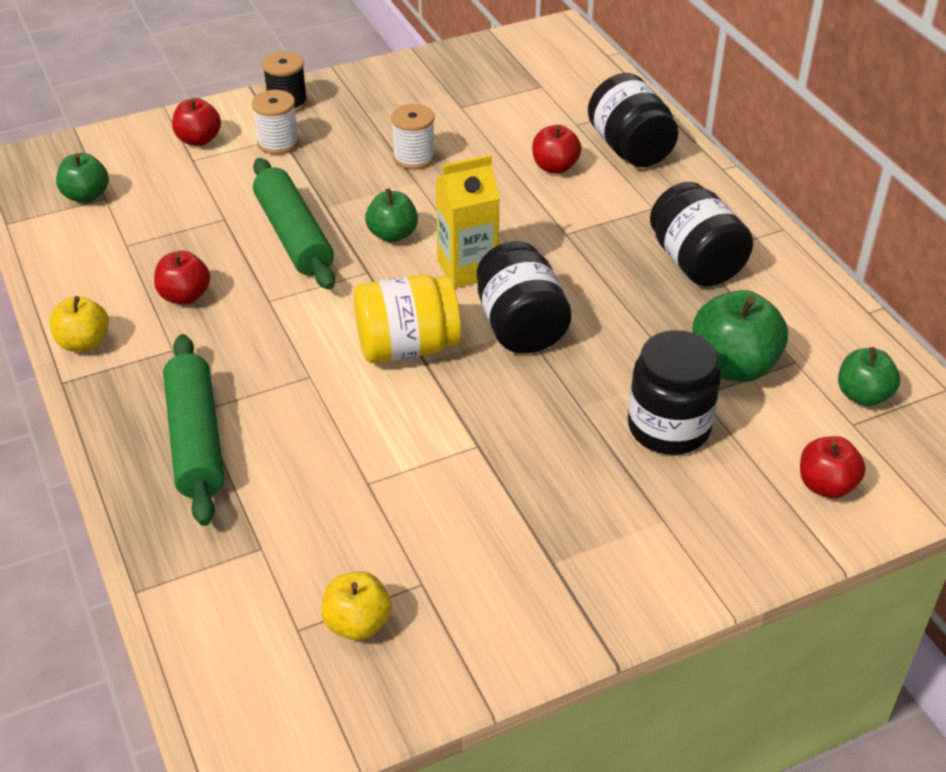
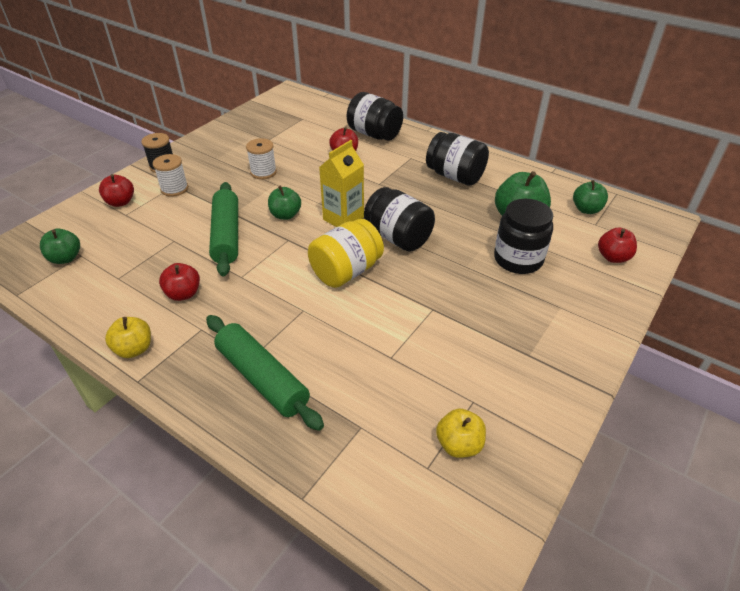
camera: 30 degrees left, 0 degrees up
(294, 236) = (227, 235): green rolling pin -> green rolling pin turned 45 degrees clockwise

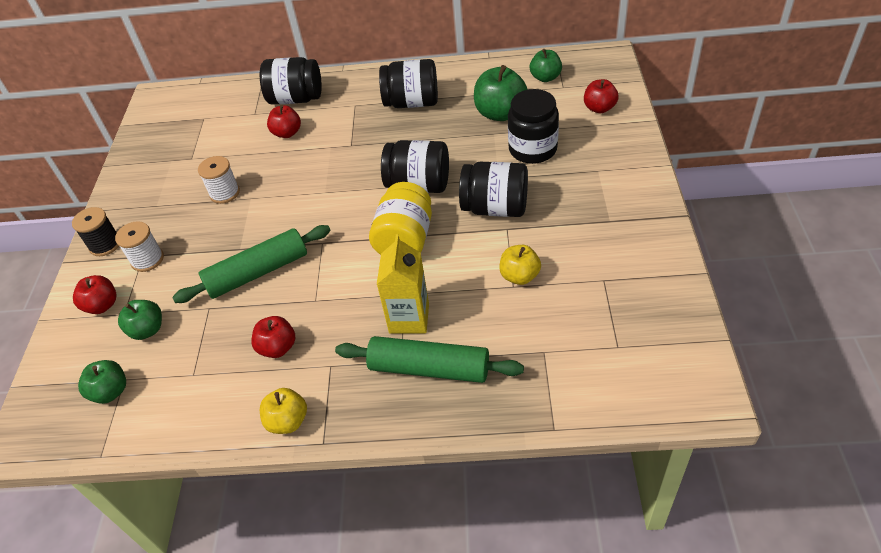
camera: 30 degrees left, 5 degrees up
(227, 235) = (258, 272): green rolling pin -> green rolling pin turned 75 degrees counterclockwise
(285, 215) = (294, 222): green apple -> green apple (147, 330)
(343, 218) = (352, 195): yellow carton -> yellow carton (409, 318)
(439, 287) = (495, 208): none -> black jar
(459, 444) = (623, 316): yellow apple -> yellow apple (519, 276)

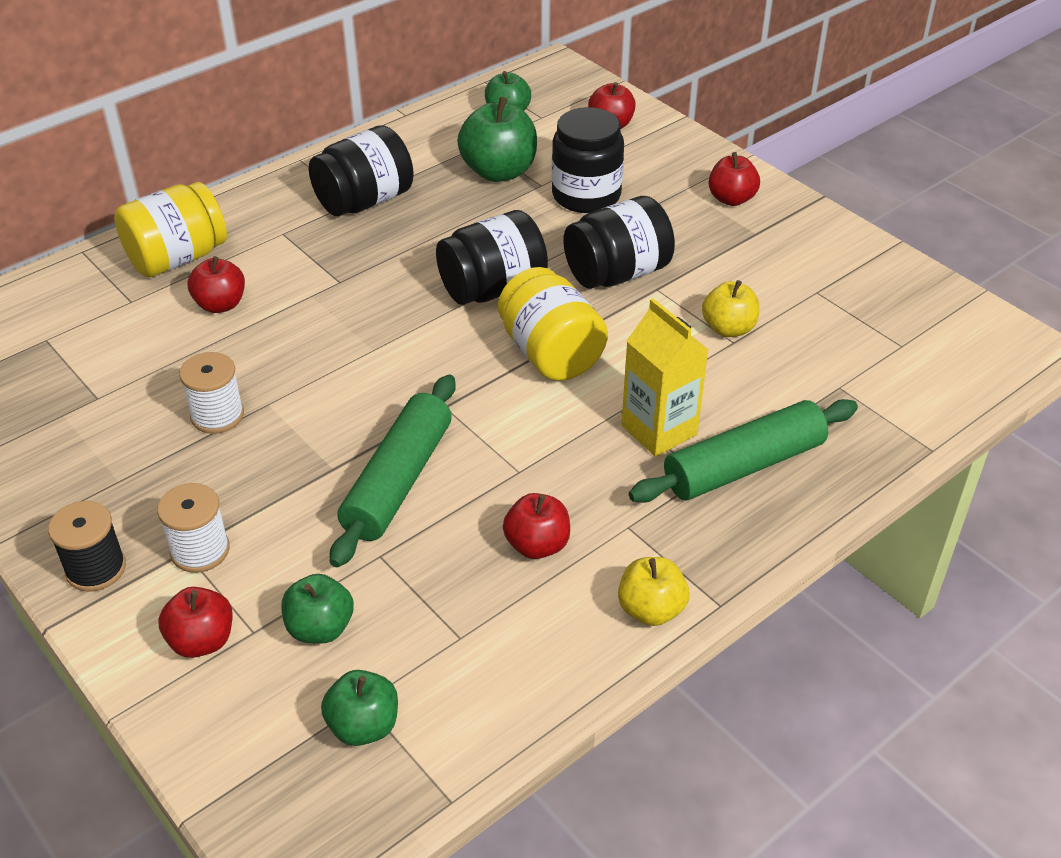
camera: 45 degrees left, 5 degrees down
(296, 99) = (177, 258): black jar -> yellow jar
(620, 190) = (731, 199): none -> red apple

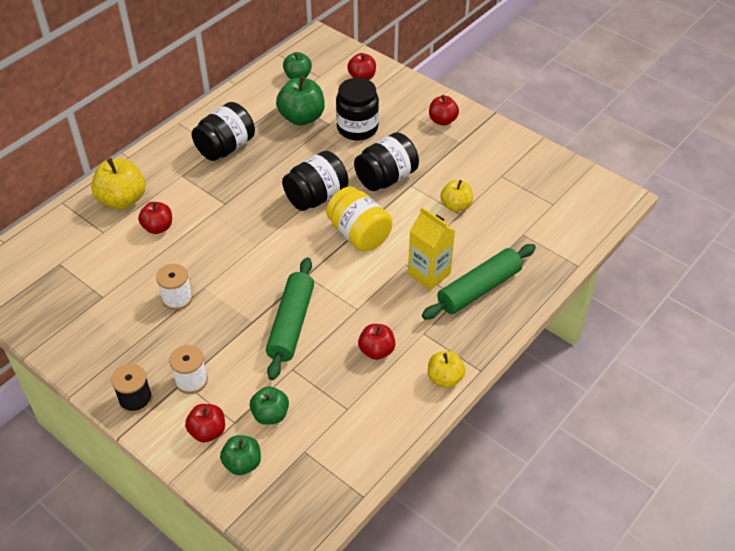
camera: 10 degrees left, 5 degrees up
(177, 258) = (122, 200): yellow jar -> yellow apple
(363, 726) = (308, 464): green apple -> green apple (242, 463)

